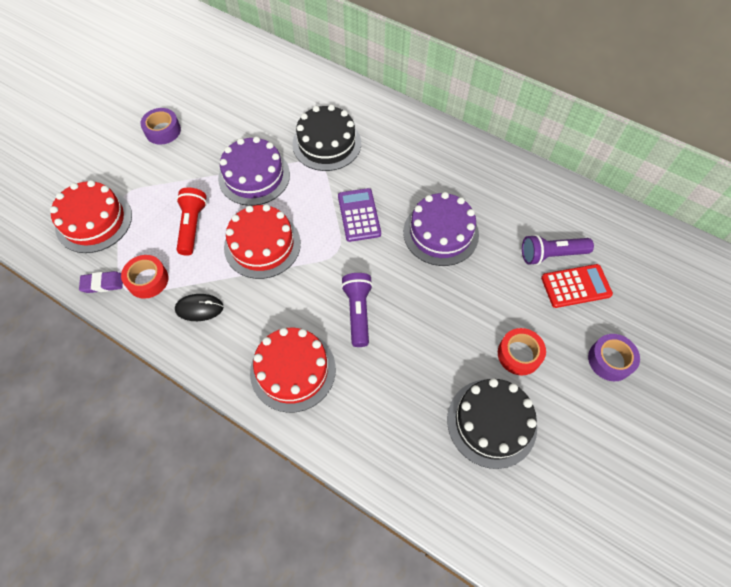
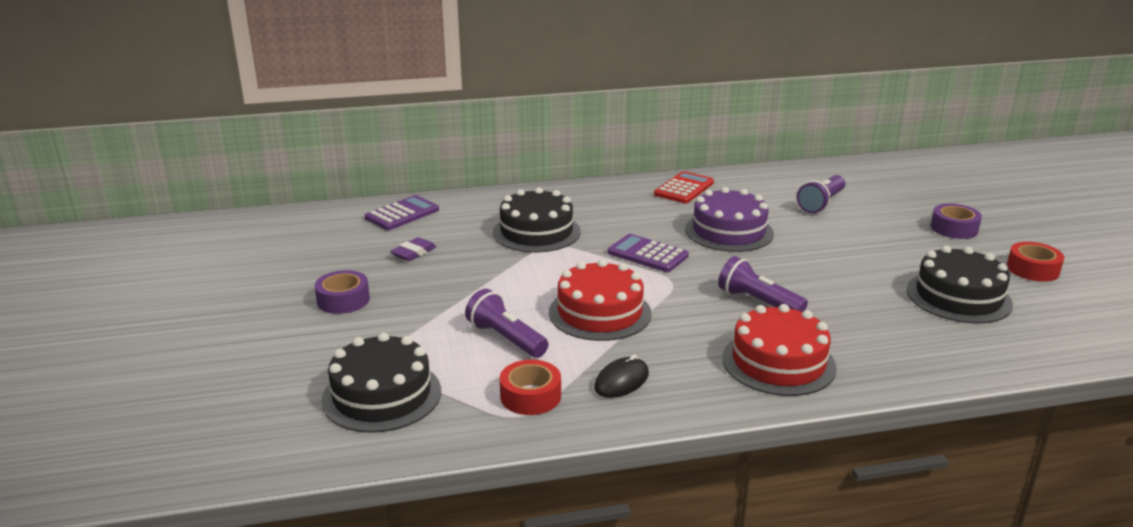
camera: 45 degrees left, 35 degrees down
(94, 221) = (382, 395): red cake -> black cake
(103, 283) = (484, 428): purple eraser -> purple eraser (414, 253)
(192, 226) = (506, 338): red flashlight -> purple flashlight
(254, 176) = (506, 280): purple cake -> none
(279, 71) = (402, 214): none -> purple calculator
(519, 354) = (903, 257): red tape -> red tape (1032, 269)
(575, 286) = (866, 209): red calculator -> red calculator (684, 188)

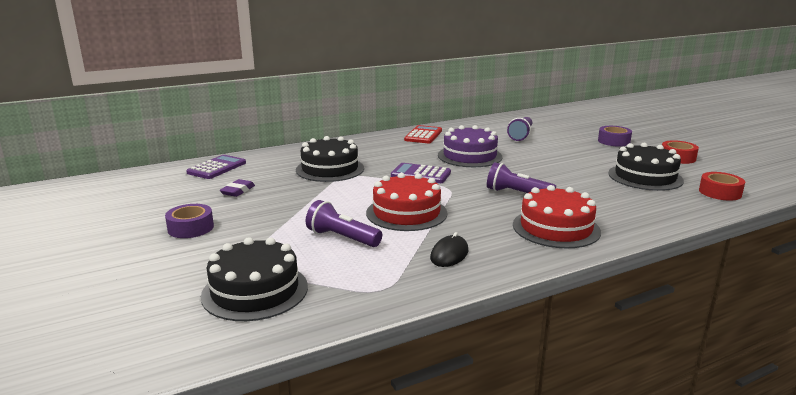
camera: 15 degrees left, 5 degrees down
(530, 396) = (383, 274): red tape -> red tape (720, 192)

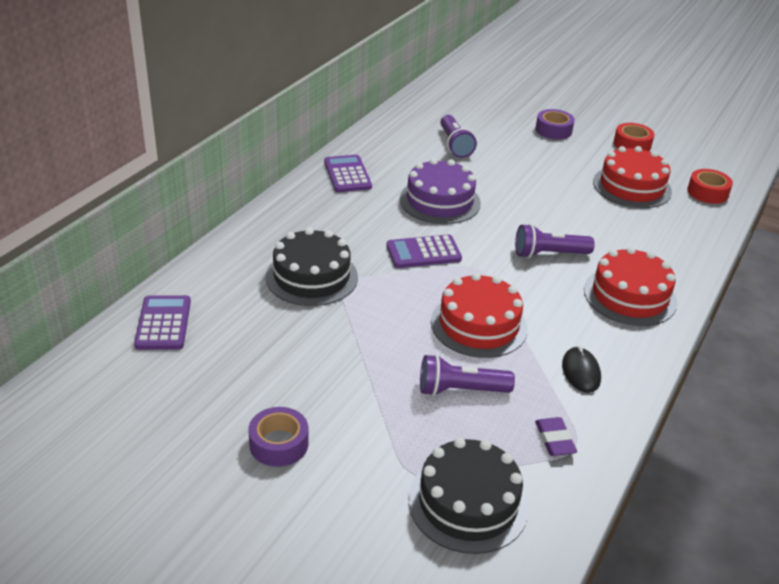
camera: 35 degrees left, 15 degrees up
(238, 191) = (250, 357): purple eraser -> purple eraser (554, 440)
(423, 135) = (347, 174): red calculator -> purple calculator
(645, 177) = (632, 187): black cake -> red cake

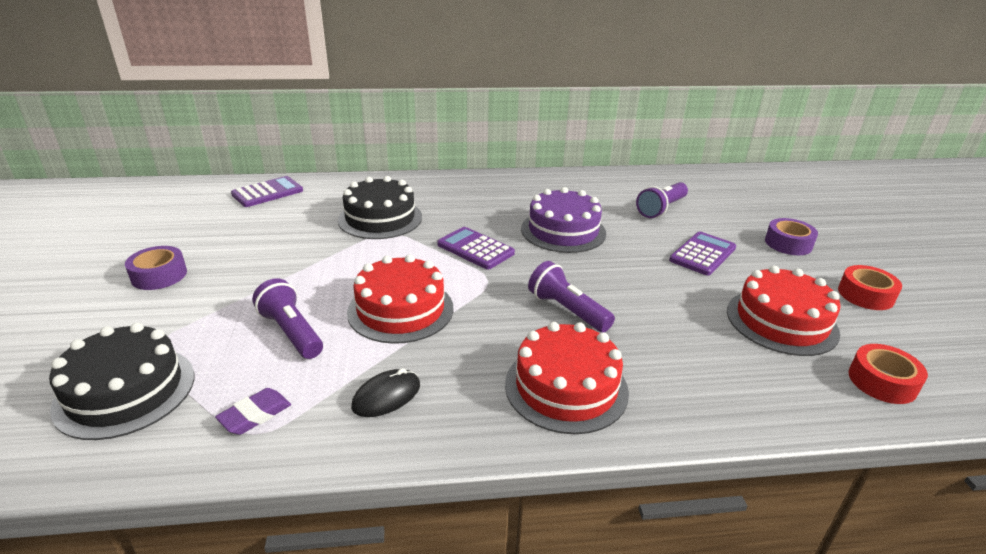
camera: 55 degrees right, 5 degrees down
(347, 174) = (535, 186): purple calculator -> purple calculator (702, 254)

